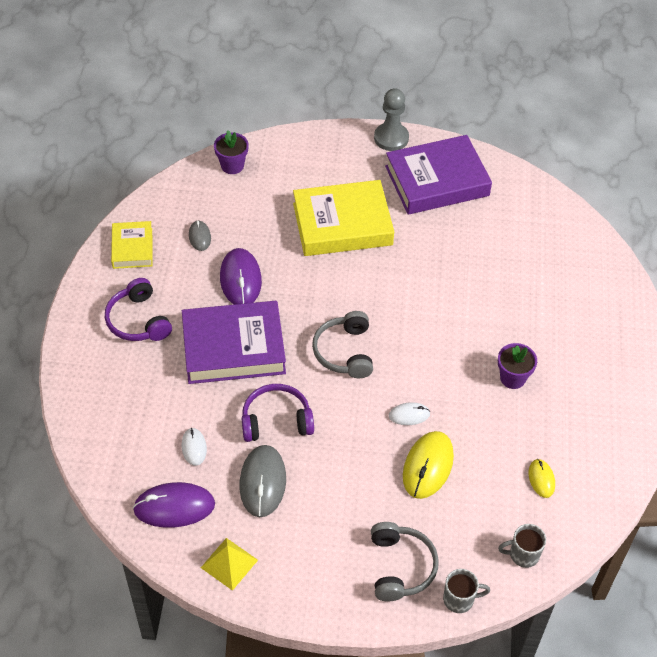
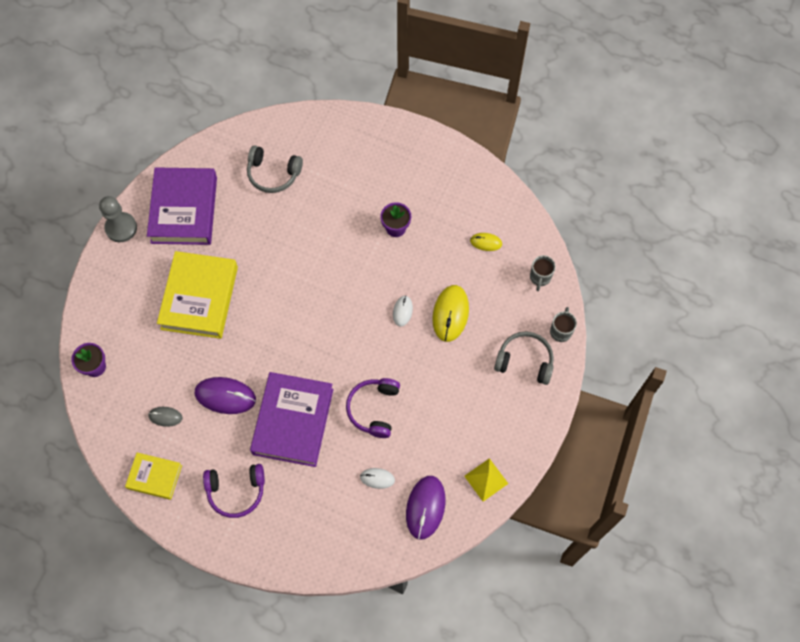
camera: 70 degrees left, 15 degrees up
(262, 482) = (425, 435): grey mouse -> none
(345, 352) = (328, 338): grey headphones -> grey headphones (273, 174)
(428, 466) = (450, 314): yellow mouse -> yellow mouse turned 60 degrees clockwise

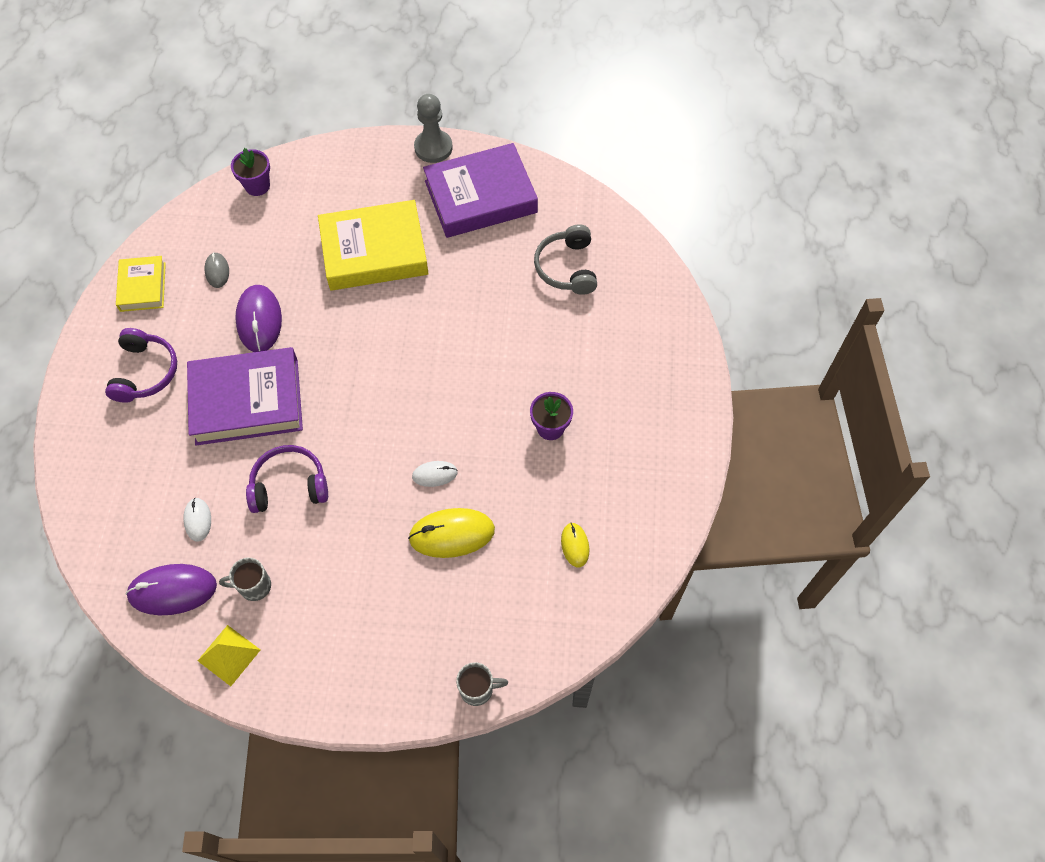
camera: 70 degrees right, 5 degrees down
(236, 491) = (145, 372): purple headphones -> purple headphones turned 150 degrees counterclockwise
(525, 361) = (415, 653): grey headphones -> none
(540, 277) = (549, 634): grey mug -> grey mug (254, 586)

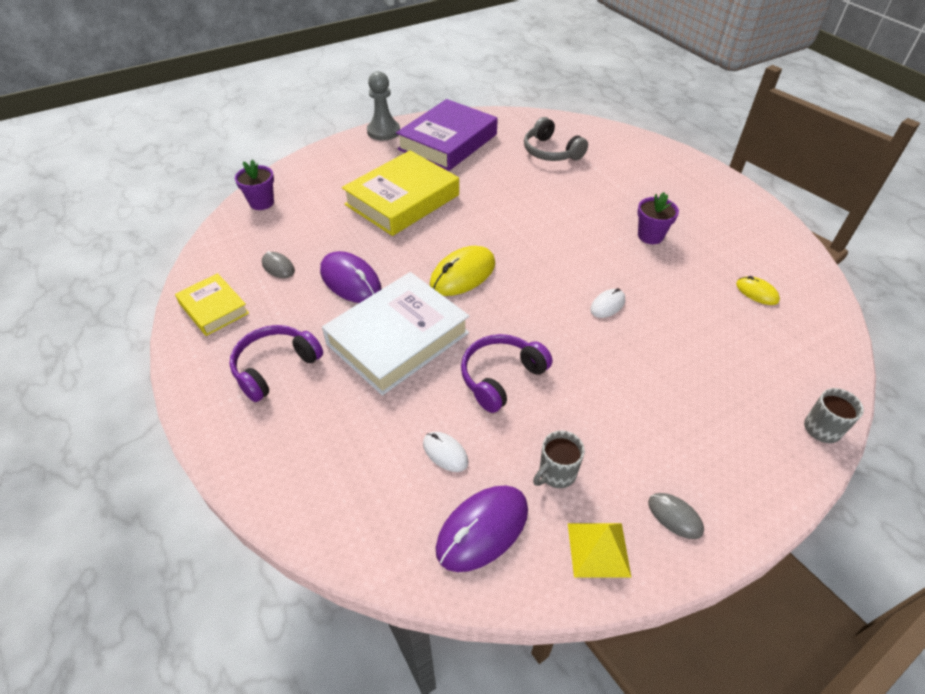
camera: 35 degrees left, 15 degrees down
(145, 372) = (275, 367): purple headphones -> purple headphones turned 105 degrees counterclockwise
(247, 401) = (398, 338): purple book -> white book
(299, 671) = (675, 516): none -> grey mouse
(452, 534) = (667, 335): yellow mouse -> yellow mouse (463, 274)

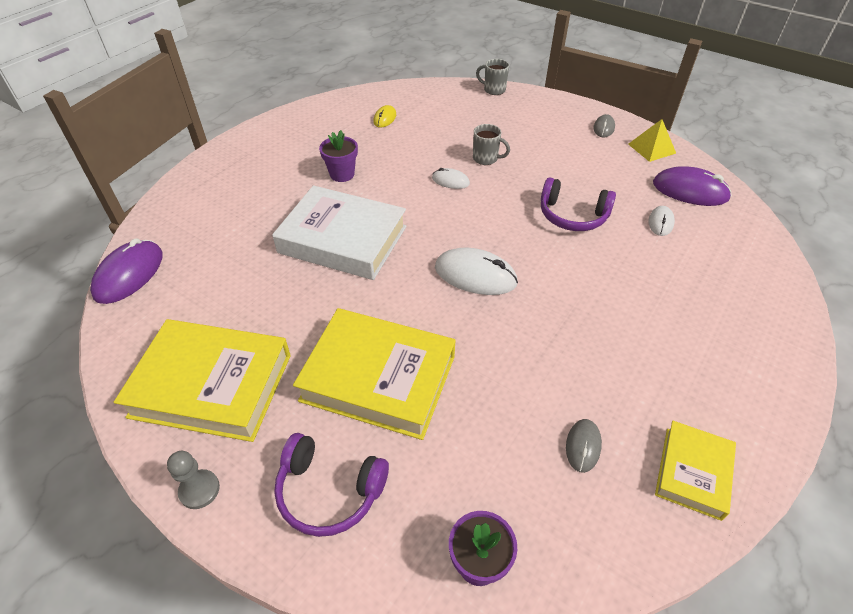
camera: 115 degrees left, 0 degrees up
(275, 367) = (699, 361): purple headphones -> purple headphones (329, 491)
(350, 280) = (549, 360): purple mouse -> purple mouse (129, 274)
(383, 131) = (199, 490): grey pawn -> grey pawn, size x0.64
(398, 338) = (589, 289): white book -> white book (343, 239)
(448, 142) = (212, 385): purple book -> yellow book
(463, 274) = (475, 275): yellow mouse -> white mouse
(551, 152) = (209, 272): grey headphones -> none
(556, 473) = (623, 172): grey mug -> grey mug (486, 159)

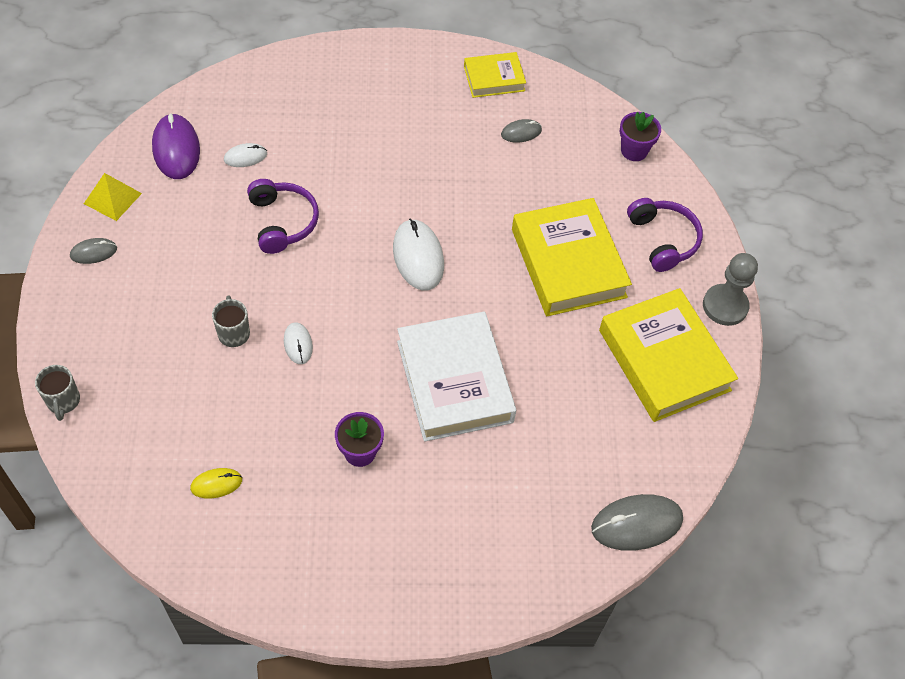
camera: 130 degrees left, 10 degrees up
(129, 274) = (636, 524): purple mouse -> grey mouse
(199, 490) = (725, 306): grey pawn -> grey pawn, size x1.57

